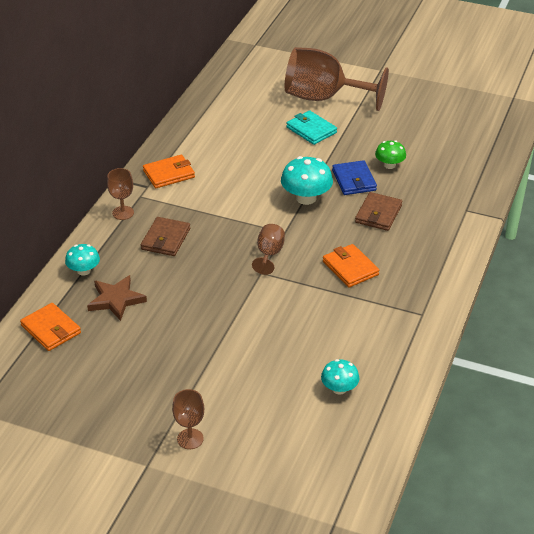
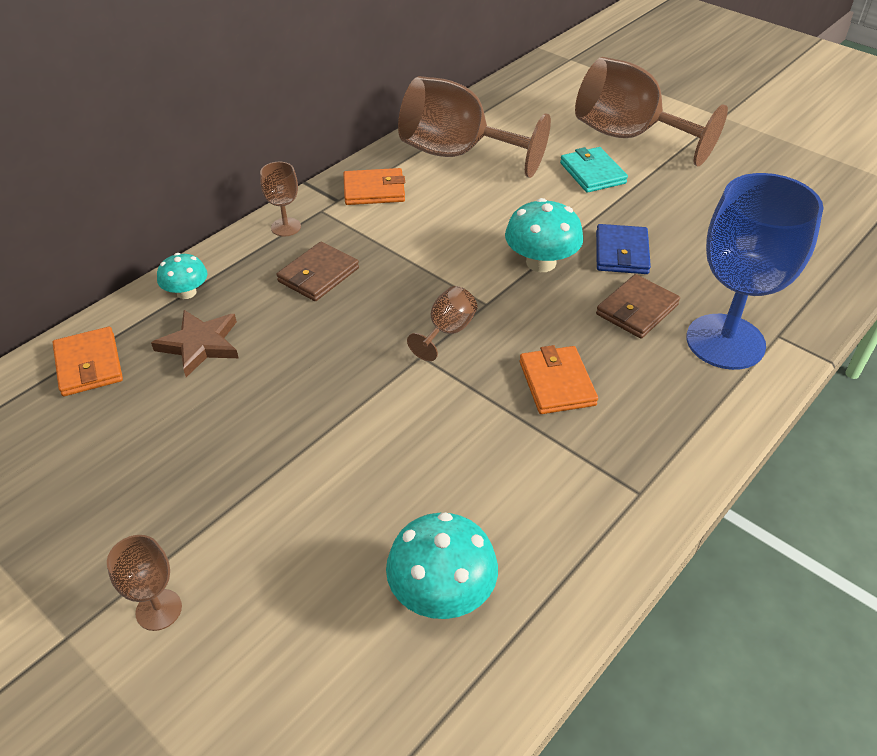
camera: 20 degrees right, 5 degrees up
(212, 135) = (457, 154): none -> brown goblet
(339, 389) = (441, 592): turquoise mushroom -> turquoise mushroom, size x1.62
(389, 165) = (683, 243): green mushroom -> none
(437, 221) = (725, 342): none -> blue goblet

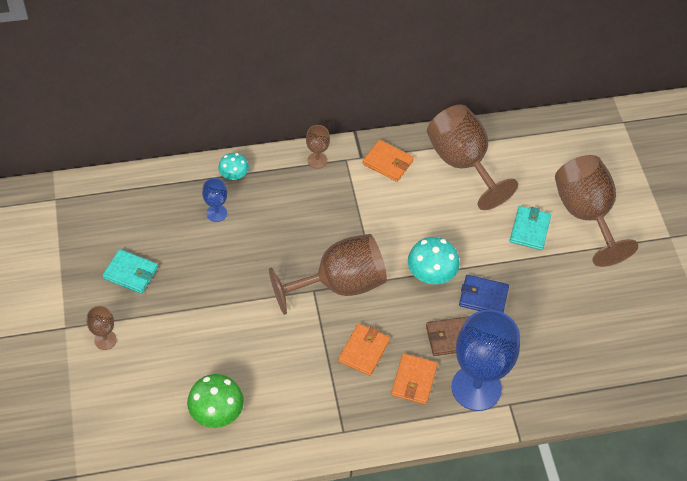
camera: 35 degrees right, 10 degrees up
(89, 365) = (159, 192): orange wallet -> orange wallet (414, 380)
(126, 488) = (131, 273): none -> turquoise wallet
(200, 344) = (216, 213): brown star -> blue goblet
(318, 275) = (307, 205): brown wallet -> none
(441, 592) = (216, 412): turquoise mushroom -> green mushroom
(447, 331) = (339, 284): brown goblet -> brown goblet, size x2.24
(621, 253) = (483, 297): blue wallet -> blue wallet turned 60 degrees clockwise

